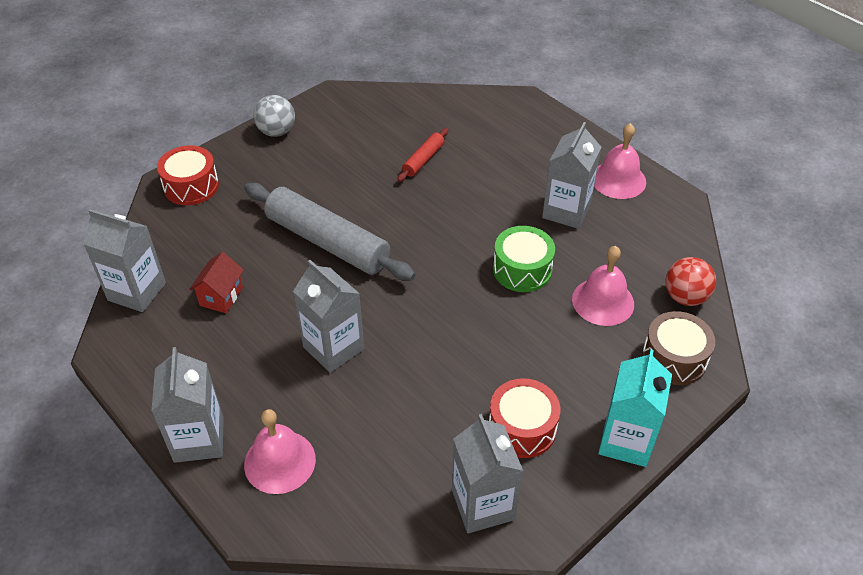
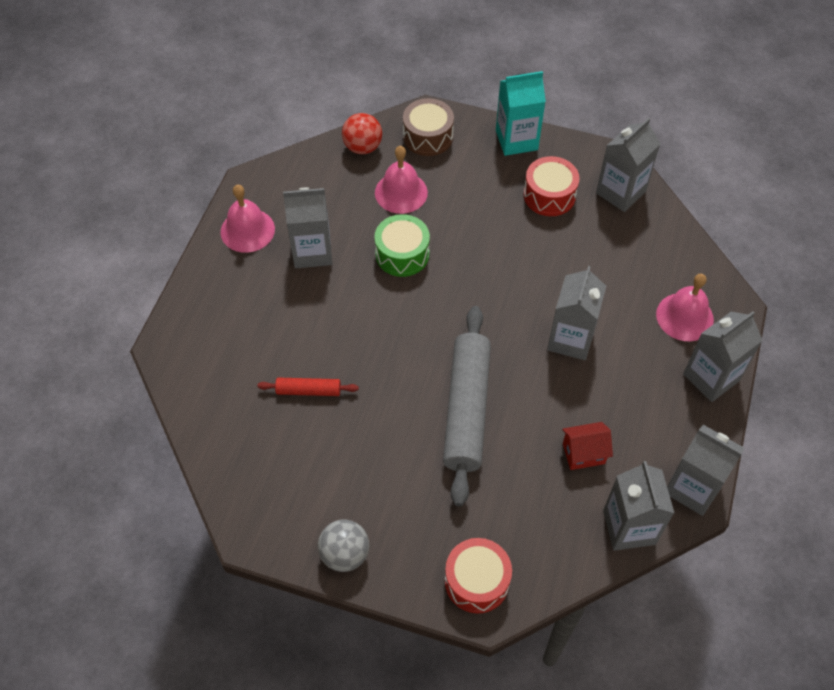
camera: 120 degrees left, 10 degrees up
(121, 354) = (692, 488): none -> grey carton

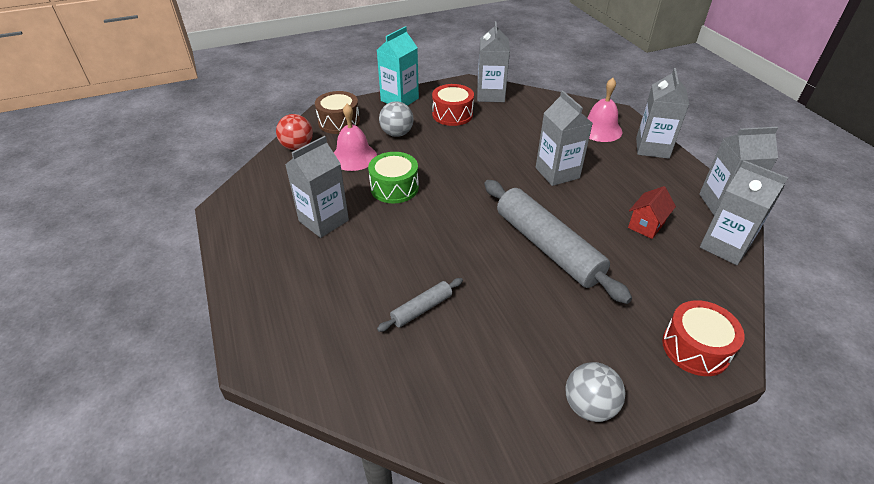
camera: 40 degrees left, 15 degrees down
(247, 230) = (253, 235): pink bell -> none
(308, 390) = (421, 309): red rolling pin -> grey rolling pin
(468, 187) = (397, 134): none -> grey ball

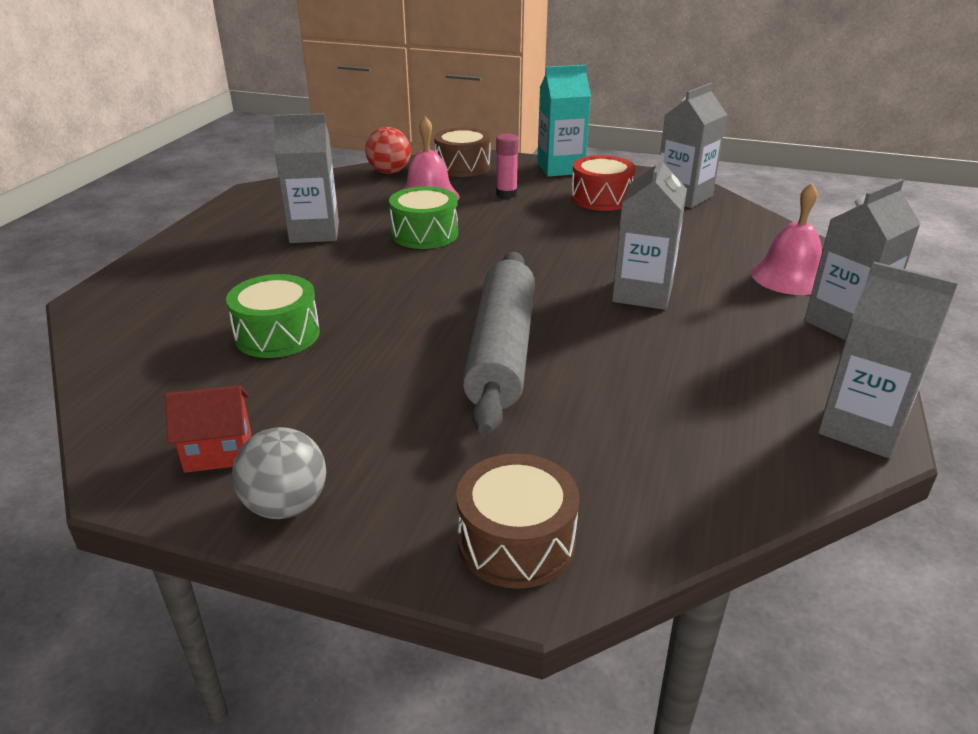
camera: 40 degrees right, 10 degrees down
(397, 134) = (506, 194): grey ball -> pink glue stick
(421, 309) = (277, 335): grey rolling pin -> green drum
(646, 225) = (679, 392): red house -> red house (218, 452)
(695, 348) = (516, 542): red drum -> brown drum
(725, 246) = (772, 472): grey carton -> none

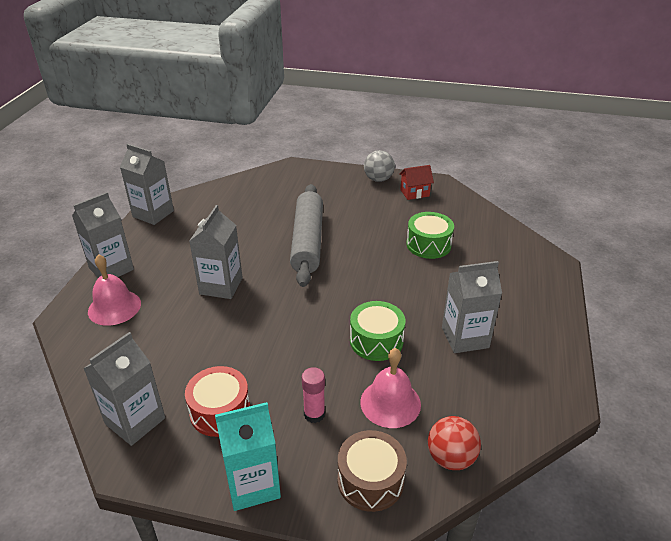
camera: 175 degrees right, 5 degrees up
(516, 542) = (298, 174): brown drum -> none

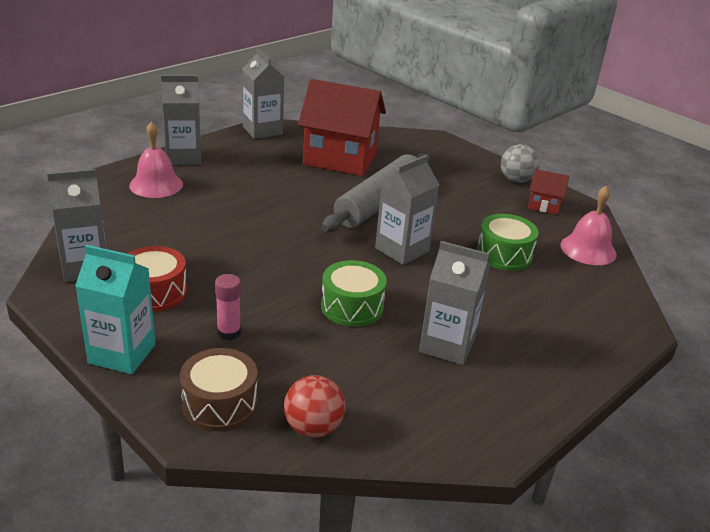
camera: 30 degrees right, 5 degrees down
(221, 286) = (259, 205): grey carton -> grey carton (402, 250)
(241, 215) = (340, 159): none -> red house
(390, 403) = (307, 358): pink bell -> pink bell (588, 249)

